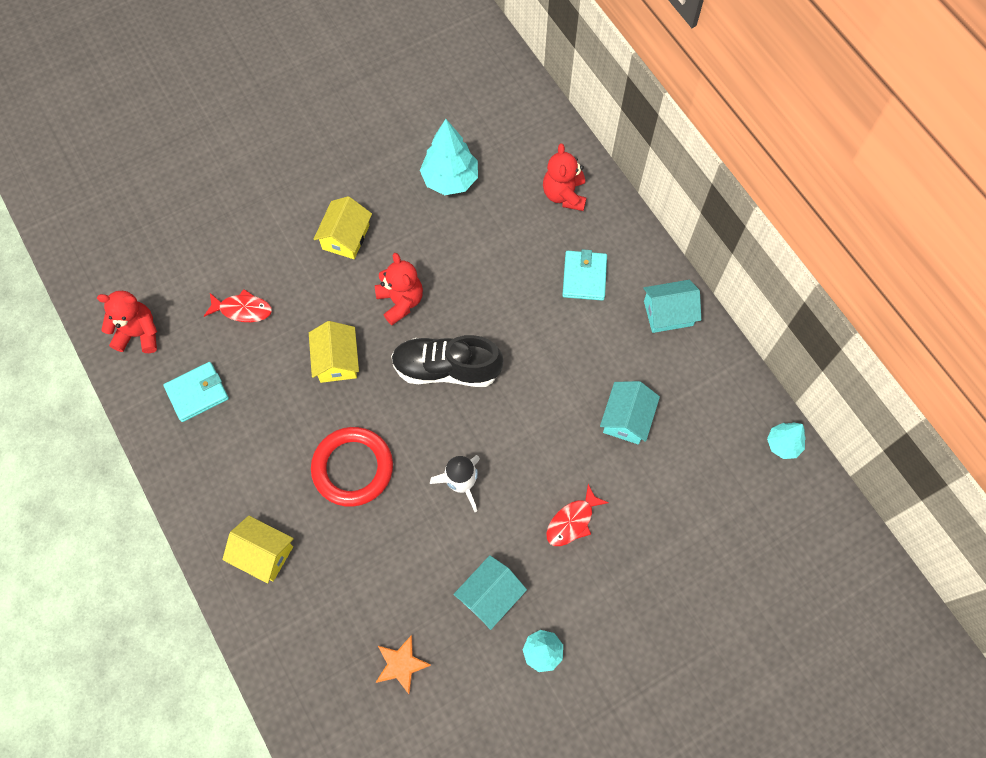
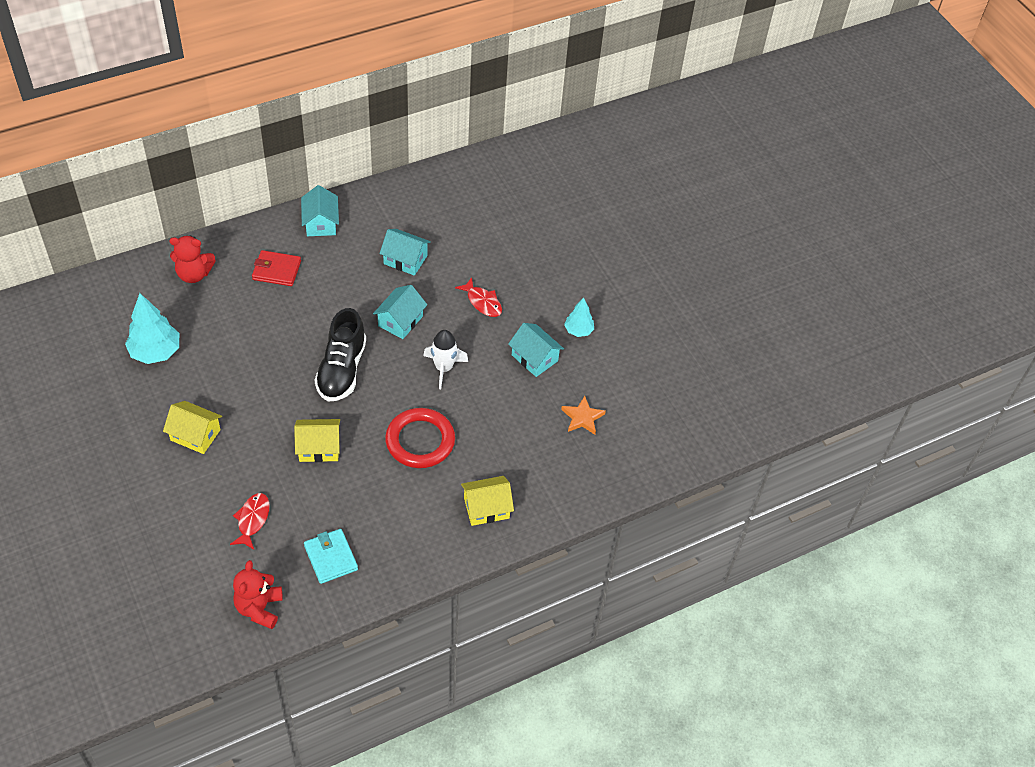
camera: 90 degrees left, 15 degrees down
(263, 553) = (486, 508): yellow house -> yellow house turned 45 degrees clockwise
(400, 301) = (271, 397): red teddy bear -> none
(528, 425) = (400, 321): none -> turquoise house
(584, 277) = (276, 270): turquoise wallet -> red wallet
(783, 444) = (439, 175): turquoise tree -> none

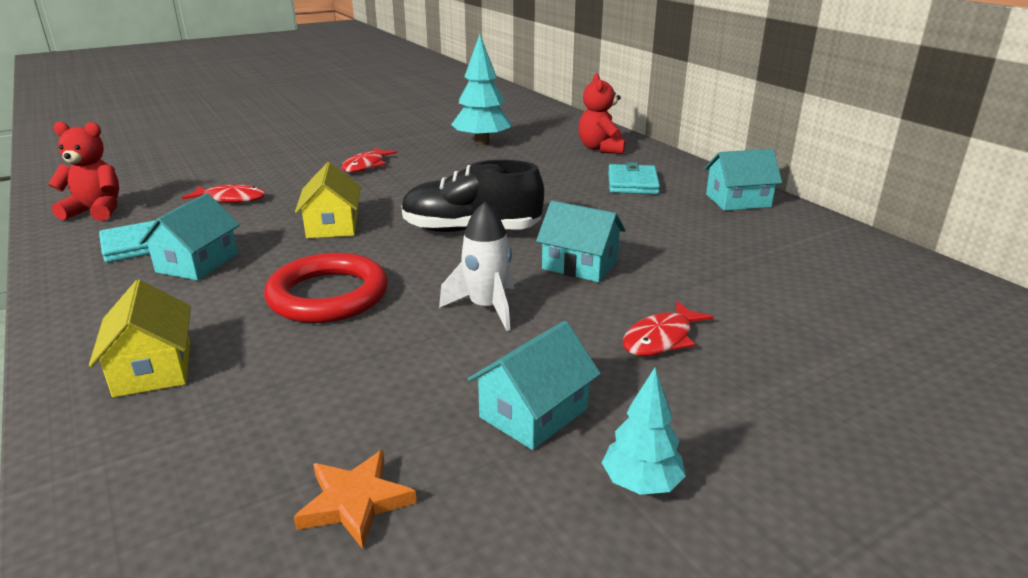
camera: 90 degrees right, 25 degrees down
(195, 435) = (366, 166): yellow house -> red fish
(276, 270) = (632, 183): red wallet -> turquoise wallet
(405, 260) = (714, 261): turquoise house -> turquoise house (197, 263)

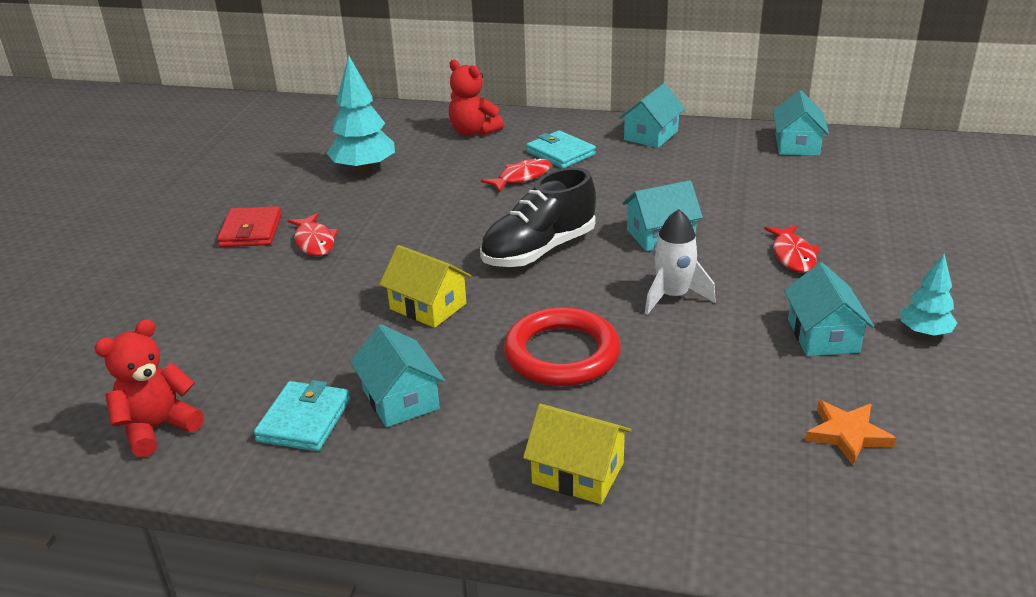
camera: 45 degrees left, 5 degrees up
(231, 199) = (270, 338): red fish -> red fish (521, 177)
(352, 147) = (251, 231): none -> red wallet
(879, 263) = (797, 145): none -> turquoise house

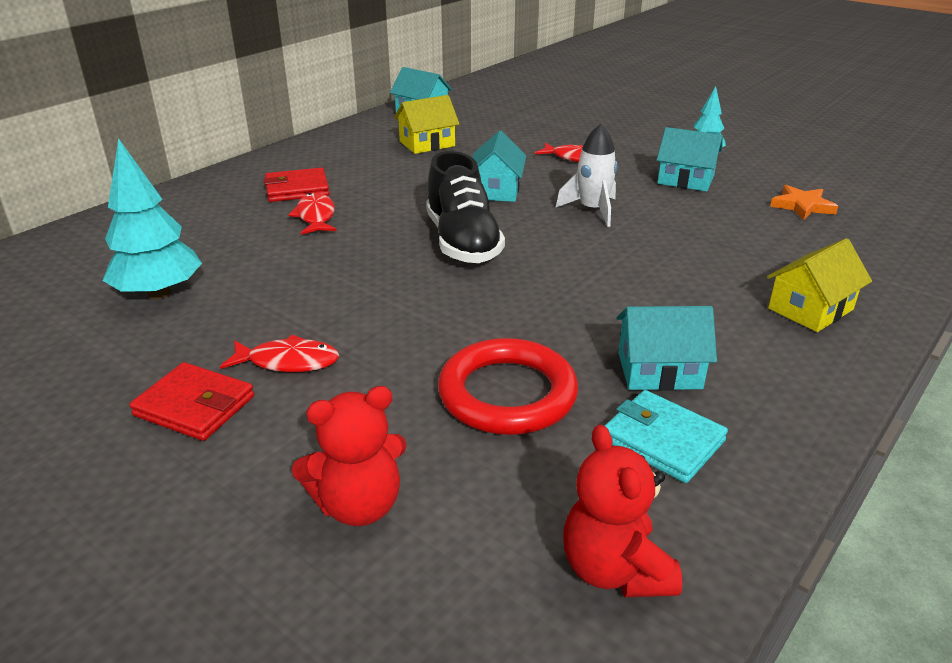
camera: 65 degrees left, 0 degrees up
(428, 306) = (505, 319): yellow house -> yellow house (427, 144)
(473, 131) = (179, 215): red teddy bear -> red teddy bear (359, 505)
(560, 153) = (297, 189): turquoise wallet -> red wallet
(562, 354) = (640, 274): red ring -> red ring (507, 394)
(651, 135) = (325, 149): turquoise house -> none

